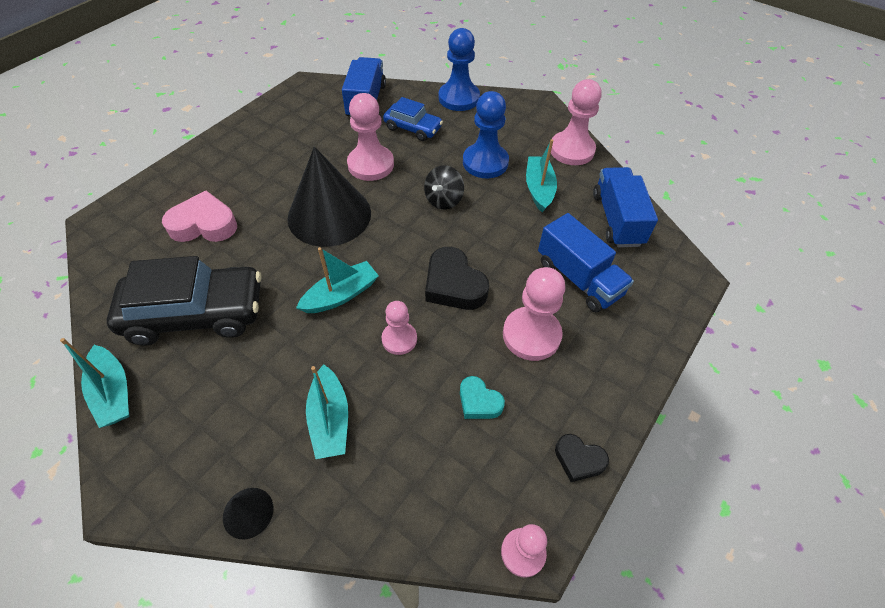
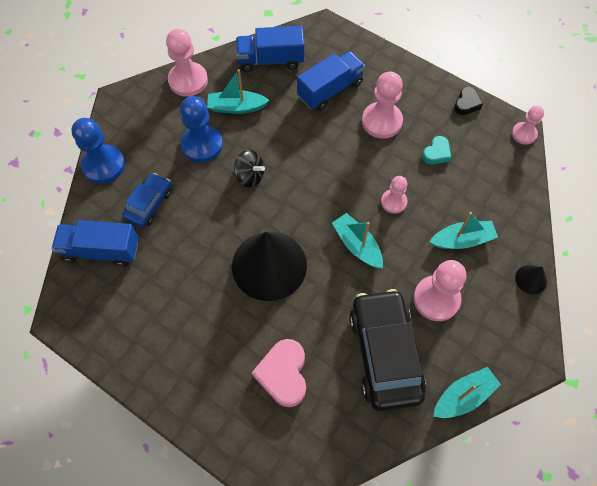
camera: 90 degrees left, 10 degrees up
(371, 164) = (202, 237): pink pawn -> pink pawn (436, 299)
(453, 285) = (341, 168): black heart -> none

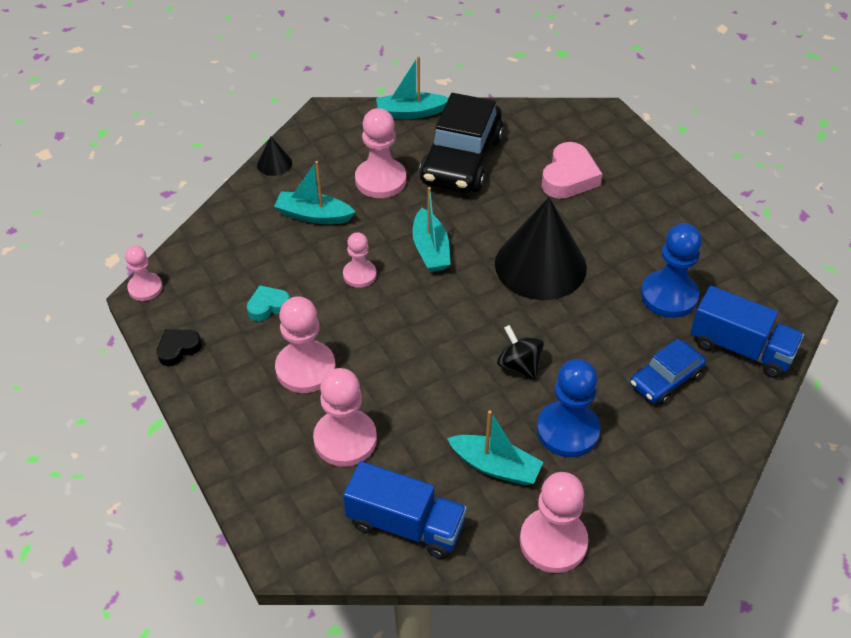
camera: 155 degrees left, 15 degrees down
(103, 165) = (719, 454): blue pawn -> blue pawn (669, 296)
(330, 90) = (345, 439): blue truck -> pink pawn

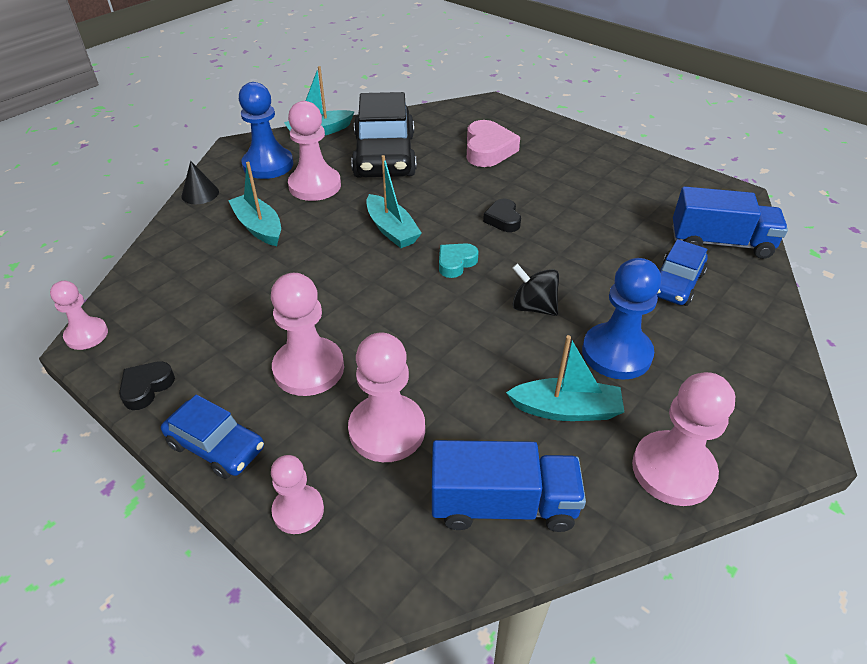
camera: 20 degrees left, 5 degrees down
(215, 413) = (216, 446): none -> blue car
(268, 306) = (241, 318): turquoise heart -> turquoise heart (456, 263)
(313, 215) = (259, 227): turquoise boat -> turquoise boat turned 60 degrees clockwise
(359, 275) = (330, 267): pink pawn -> pink pawn (298, 510)
(540, 265) = (503, 219): black cone -> black heart
(669, 296) = (631, 217): blue pawn -> blue pawn (268, 165)

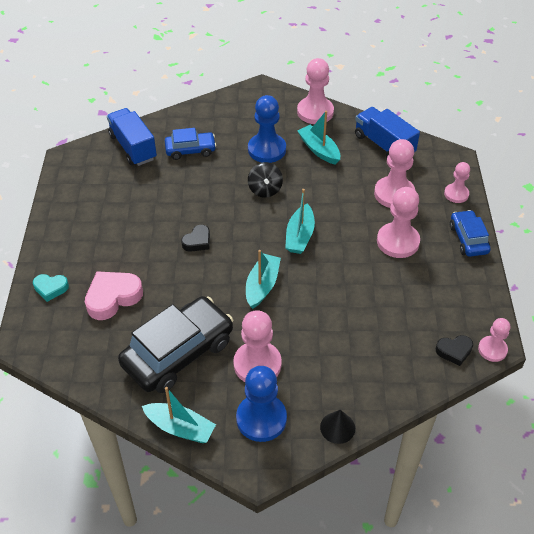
camera: 130 degrees left, 5 degrees up
(146, 387) = (480, 290): black heart -> black heart (454, 351)
(259, 227) = (331, 355): turquoise boat -> turquoise boat (300, 236)
(456, 263) = (262, 237): turquoise heart -> turquoise heart (51, 288)

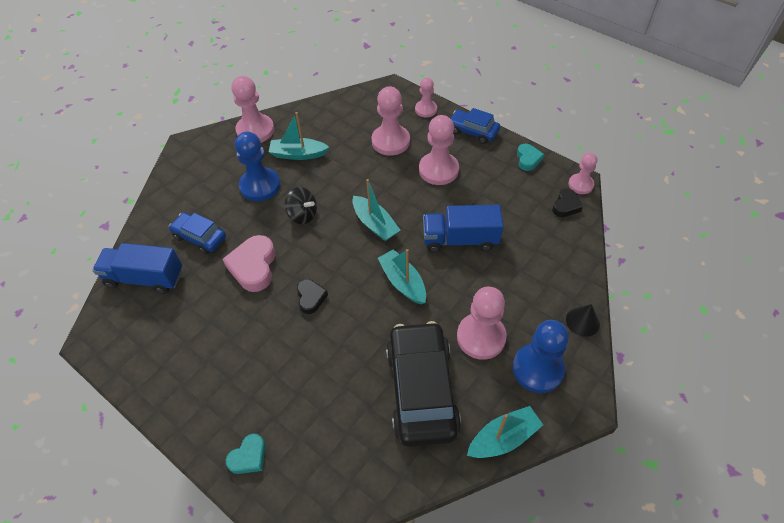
camera: 50 degrees left, 5 degrees up
(113, 297) = (311, 406): pink heart -> pink heart (253, 266)
(190, 150) = (200, 237): blue car -> blue car turned 90 degrees counterclockwise
(384, 145) = (336, 115): blue truck -> blue truck (460, 240)
(479, 295) = (528, 159): none -> turquoise heart

